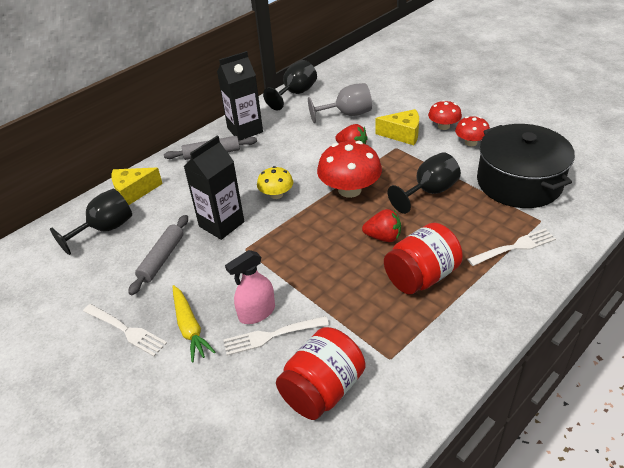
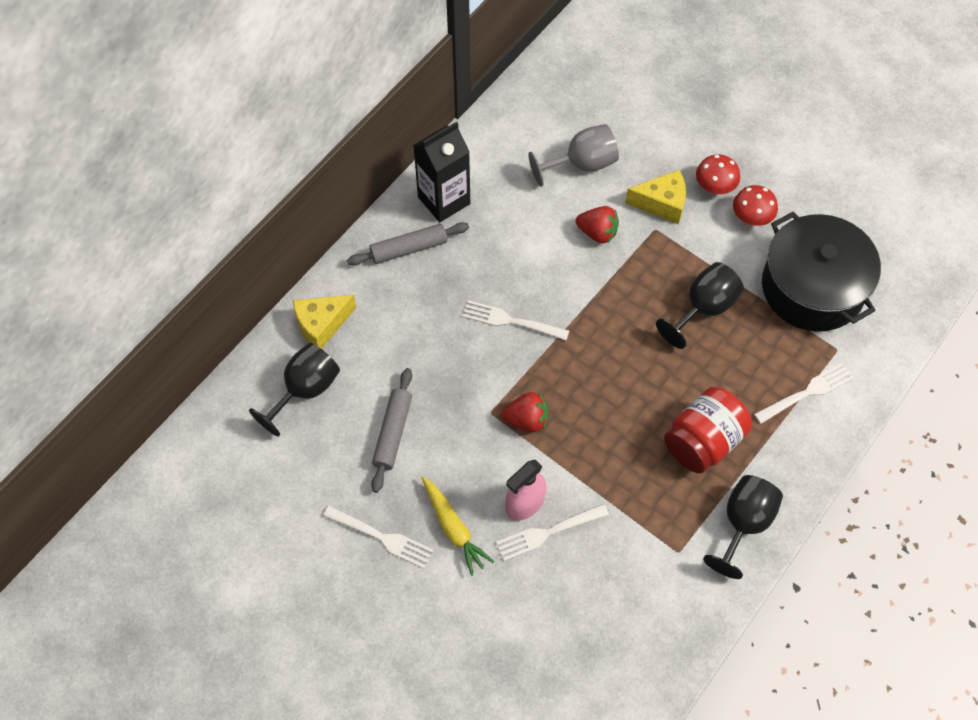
camera: 10 degrees left, 20 degrees up
(221, 224) = (453, 374): black carton -> none
(276, 194) = (512, 321): yellow mushroom -> white fork
(295, 93) = (501, 120): black goblet -> black goblet (743, 524)
(322, 390) = (613, 594): red jar -> none
(349, 190) = (604, 309): red mushroom -> none
(383, 237) = (654, 385): red strawberry -> red strawberry (526, 420)

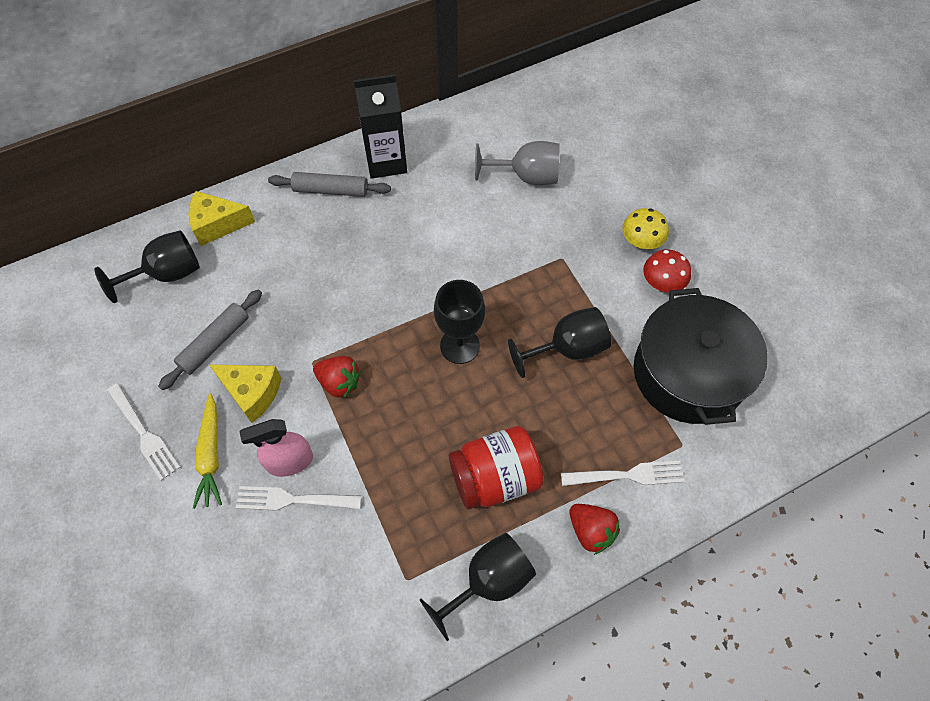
camera: 25 degrees right, 0 degrees up
(512, 321) = (381, 287): white fork -> none
(597, 233) = (505, 240): red strawberry -> red strawberry (591, 531)
(611, 344) = (459, 346): none -> black goblet
(662, 203) = (581, 237): yellow cheese -> yellow cheese (252, 393)
(715, 186) = (641, 241): red mushroom -> yellow mushroom

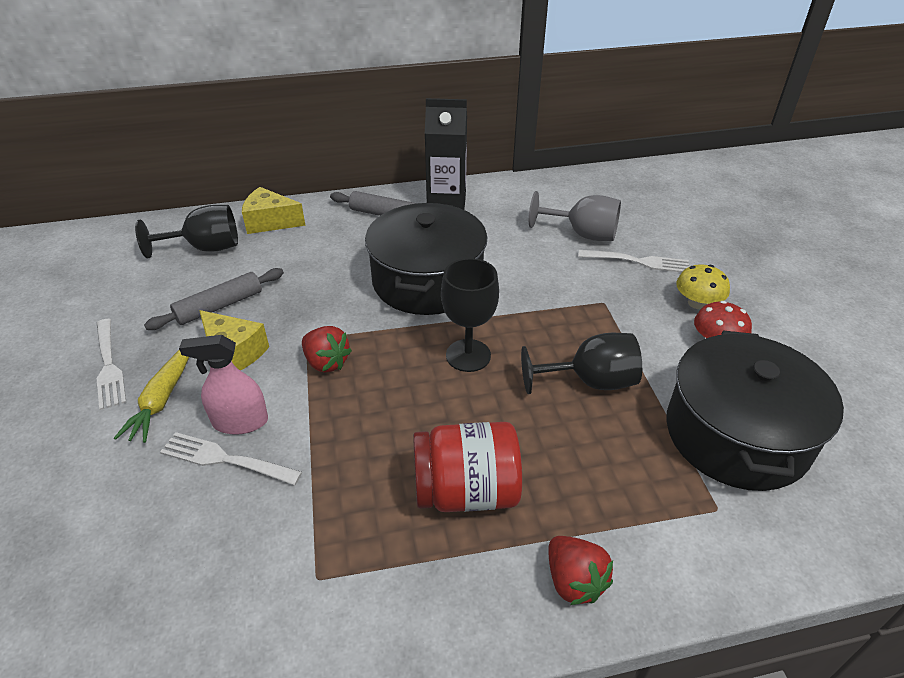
camera: 15 degrees right, 20 degrees down
(398, 268) = (427, 281): none -> black pot
(488, 582) = (420, 608): black goblet -> none
(626, 475) = (636, 526): white fork -> white fork (637, 261)

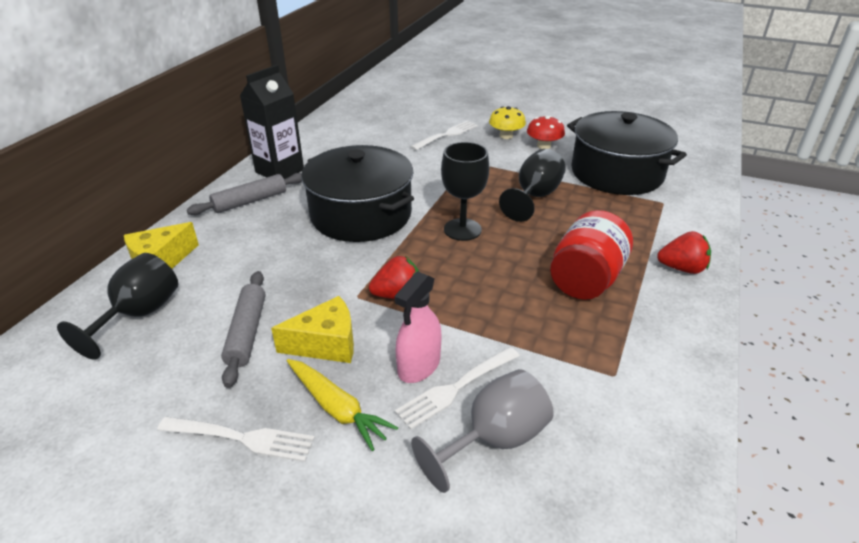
camera: 55 degrees left, 5 degrees down
(583, 234) = (394, 139): grey goblet -> grey goblet (494, 439)

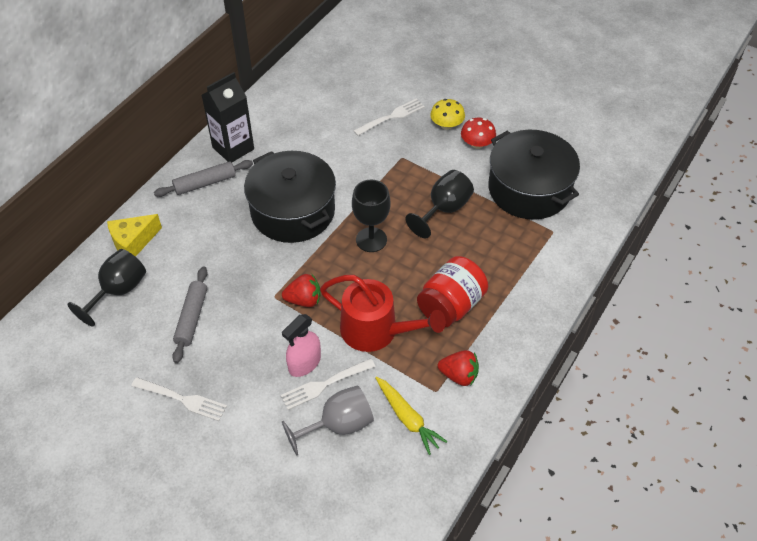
camera: 10 degrees right, 15 degrees up
(326, 344) = (245, 336): yellow cheese -> none
(337, 408) = (244, 387): yellow carrot -> yellow carrot (407, 418)
(504, 316) = (376, 331): none -> red watering can
(682, 268) = (531, 305): red strawberry -> red strawberry (459, 375)

